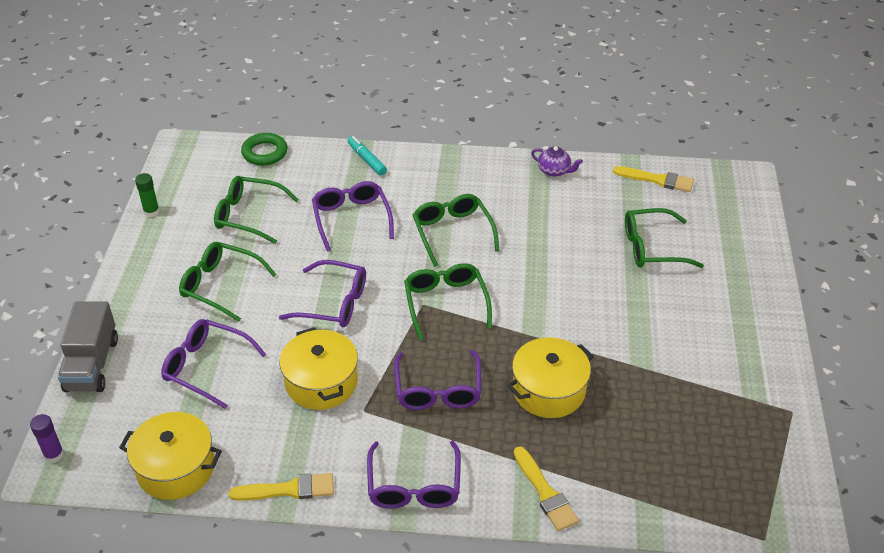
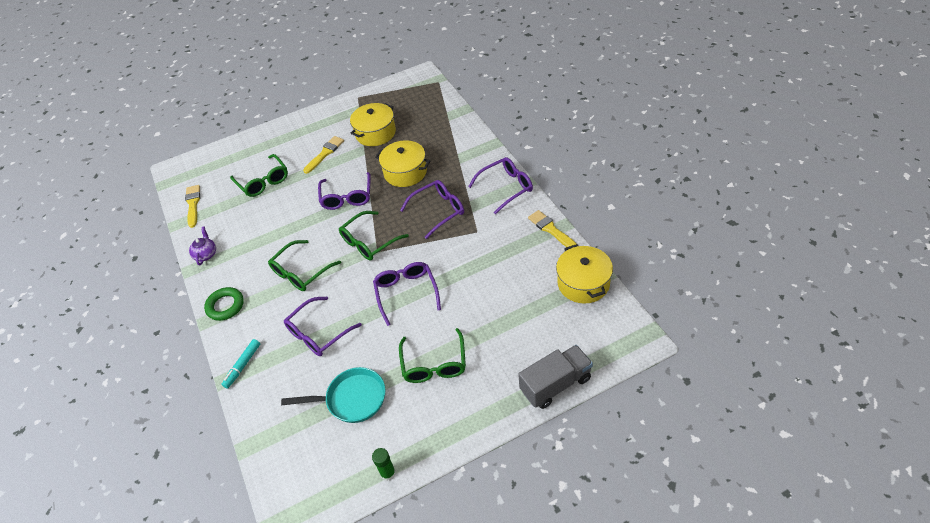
camera: 115 degrees left, 5 degrees up
(54, 455) = (630, 347): purple glue stick -> none
(206, 367) = (506, 321): purple glasses -> purple glasses (347, 197)
(248, 215) = (351, 399): green glasses -> turquoise pan
(265, 153) = (267, 443): green ring -> green ring (225, 306)
(321, 382) = (472, 260): yellow pot -> yellow pot (375, 133)
(545, 493) = (470, 146): yellow brush -> yellow brush (325, 153)

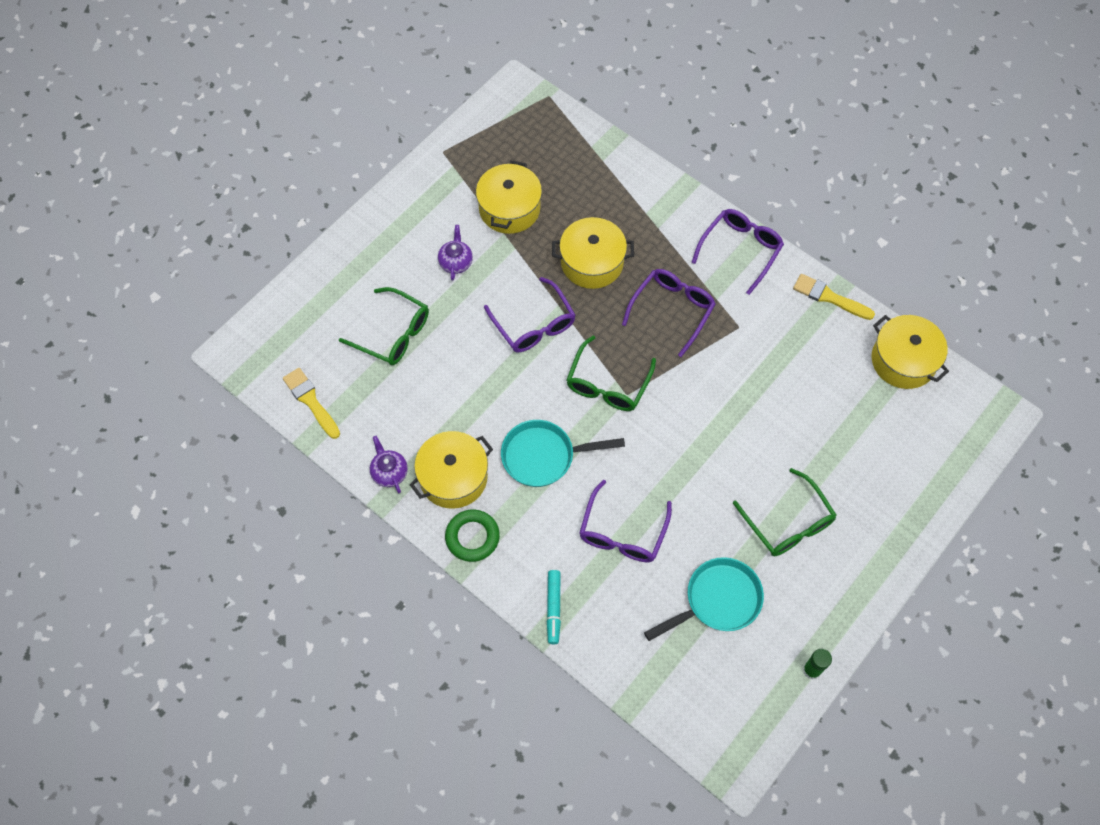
camera: 30 degrees left, 15 degrees up
(239, 268) = (453, 477): none -> yellow pot
(301, 272) = (544, 456): green glasses -> turquoise pan
(325, 153) = (456, 262): yellow brush -> purple teapot
(406, 293) = (700, 441): purple glasses -> none
(555, 384) = (936, 500): grey truck -> none

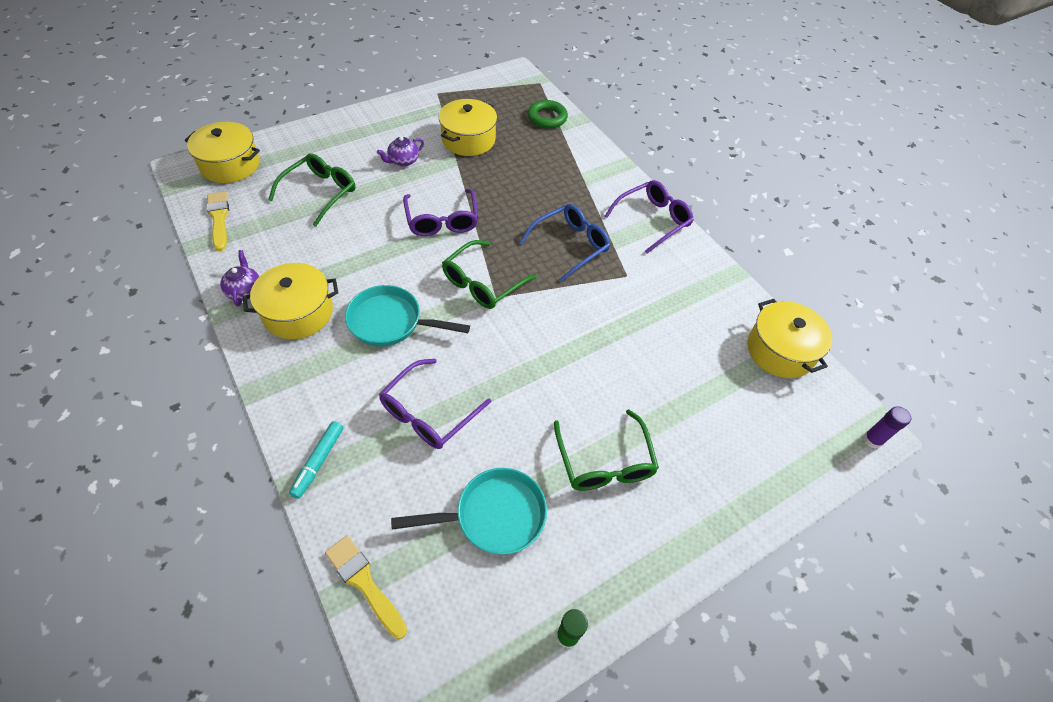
camera: 15 degrees right, 10 degrees down
(393, 334) = (320, 193): green glasses -> green glasses turned 105 degrees counterclockwise
(456, 262) = (403, 161): purple teapot -> purple teapot turned 150 degrees counterclockwise
(472, 537) = (282, 368): green ring -> green ring (547, 118)
(592, 262) = (517, 192): yellow pot -> yellow pot (230, 165)
(672, 310) = (570, 245): purple glasses -> blue glasses
(829, 297) = (722, 277): yellow brush -> yellow brush (364, 582)
(1001, 423) = (872, 440): none -> purple glue stick

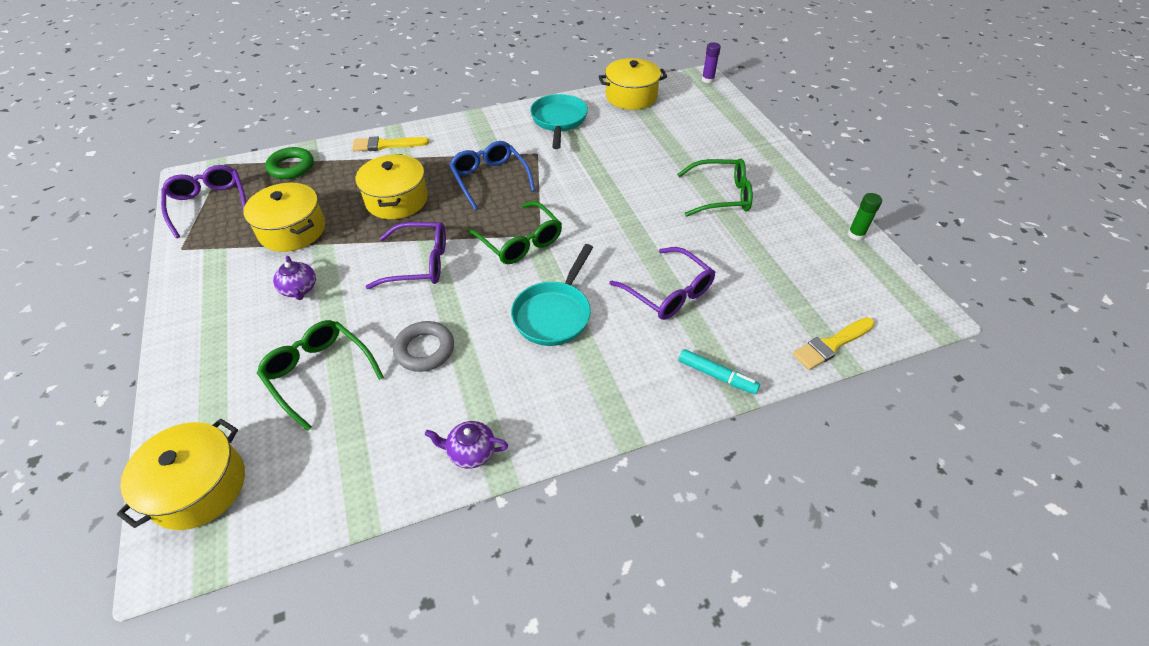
camera: 75 degrees left, 5 degrees down
(219, 218) = (317, 493): yellow brush -> yellow brush (386, 145)
(298, 313) = (521, 395): yellow pot -> yellow pot (397, 200)
(345, 244) = (425, 349): none -> grey ring
(493, 515) = (768, 261): turquoise pan -> turquoise pan (559, 121)
(653, 220) = (476, 127): purple glasses -> purple glasses (209, 204)

